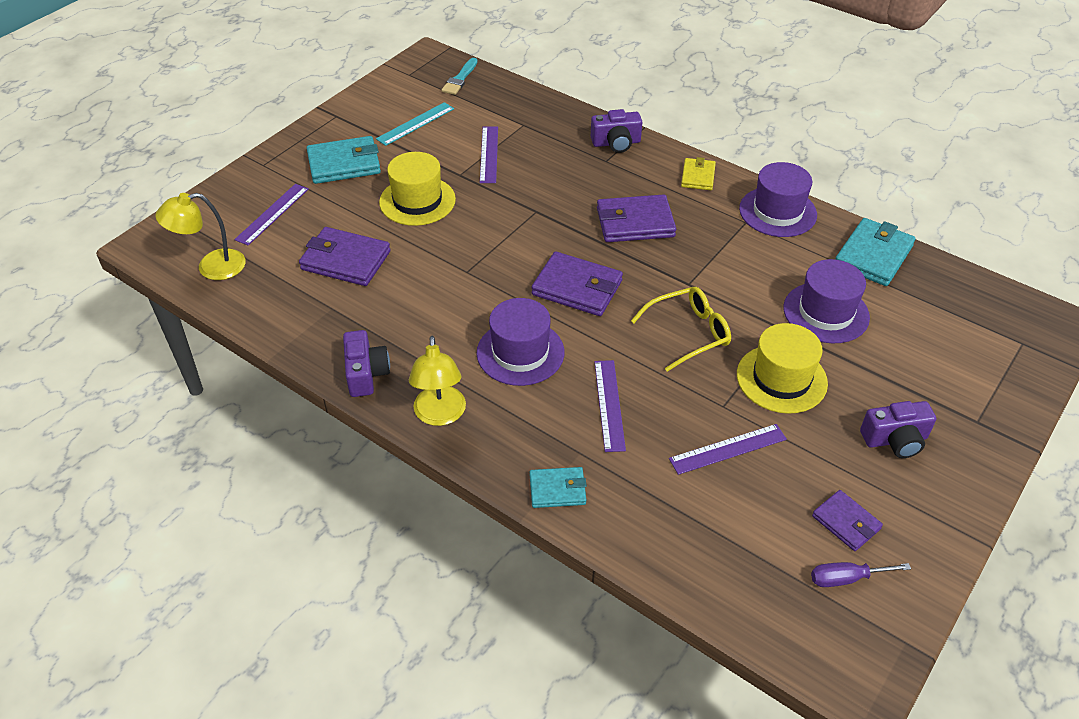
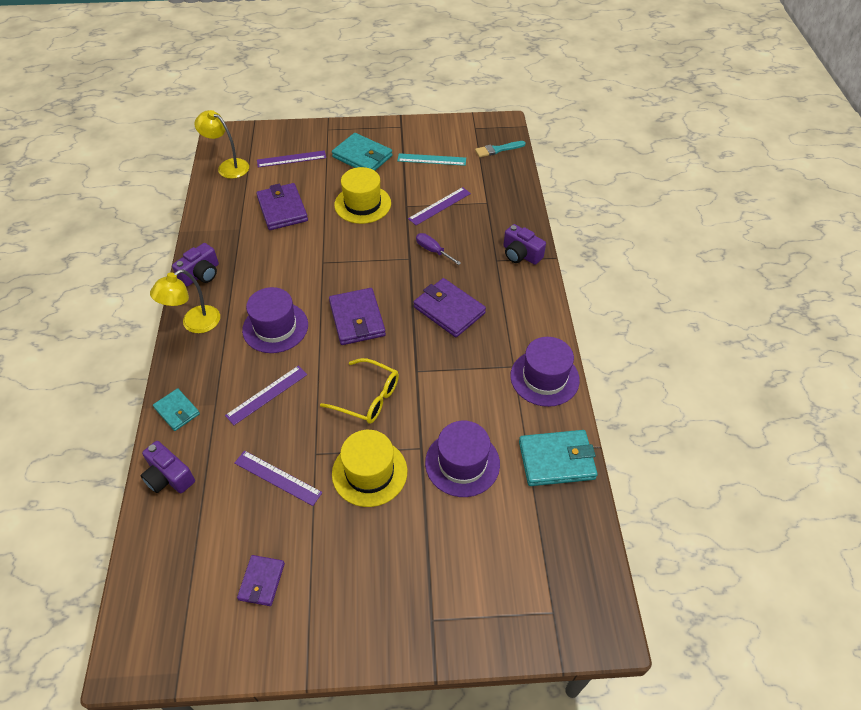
camera: 50 degrees right, 5 degrees up
(698, 176) = (534, 314): yellow wallet -> none
(846, 578) = (210, 607): purple screwdriver -> purple screwdriver (433, 250)
(895, 440) = (366, 573): purple camera -> purple camera (169, 477)

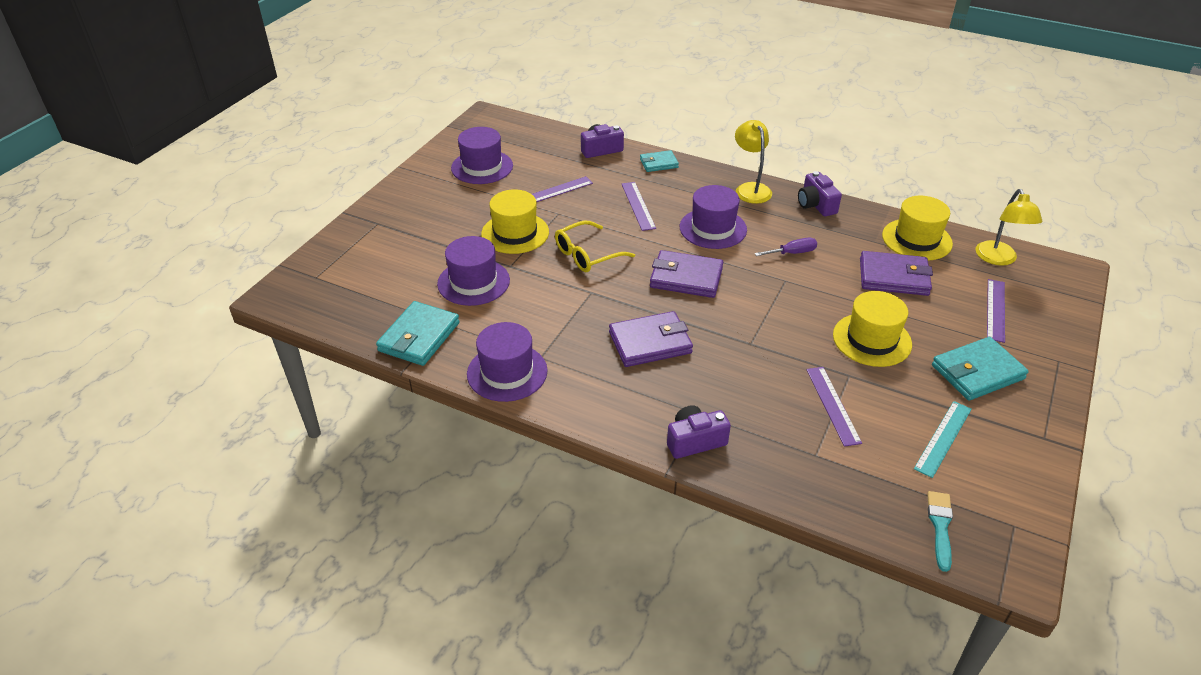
camera: 120 degrees right, 10 degrees down
(224, 208) = (917, 239): none -> yellow hat
(228, 166) = (998, 259): yellow lamp -> yellow lamp turned 120 degrees clockwise
(261, 581) = (482, 167): purple wallet -> purple hat
(433, 250) = (751, 367): purple screwdriver -> purple screwdriver (792, 253)

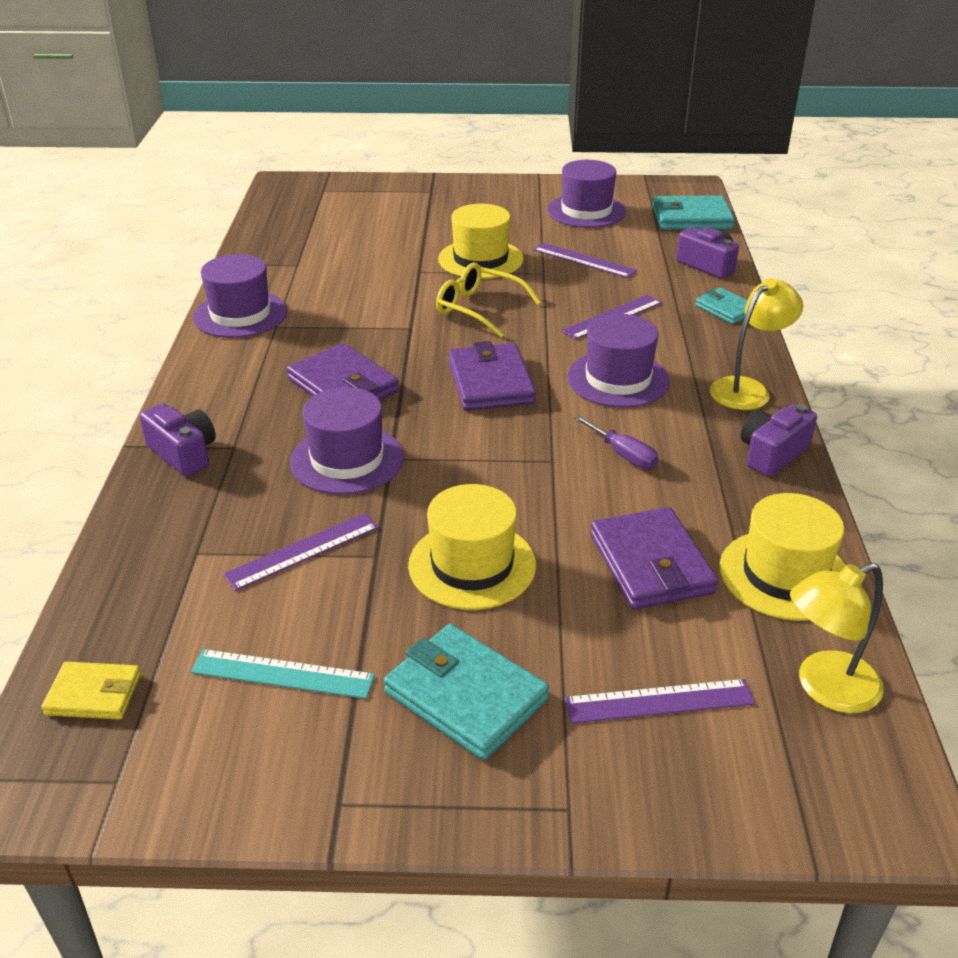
camera: 65 degrees right, 5 degrees down
(419, 337) = (268, 258): turquoise wallet -> turquoise wallet (691, 218)
(473, 282) = (374, 260): purple hat -> purple hat (347, 459)
(940, 526) = (94, 694): turquoise brush -> yellow wallet

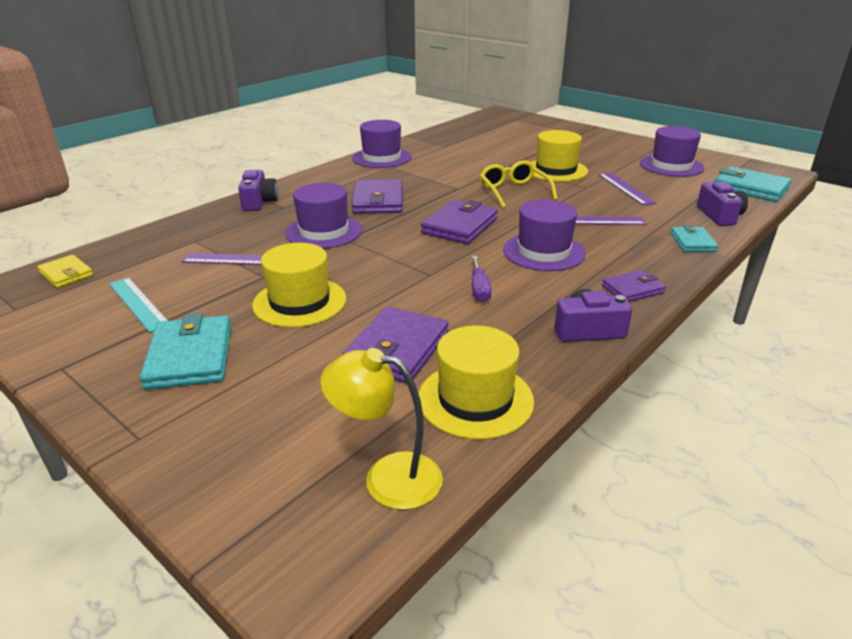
camera: 40 degrees right, 5 degrees down
(659, 701) = (276, 418): purple ruler -> none
(748, 389) = (632, 289): yellow lamp -> purple wallet

